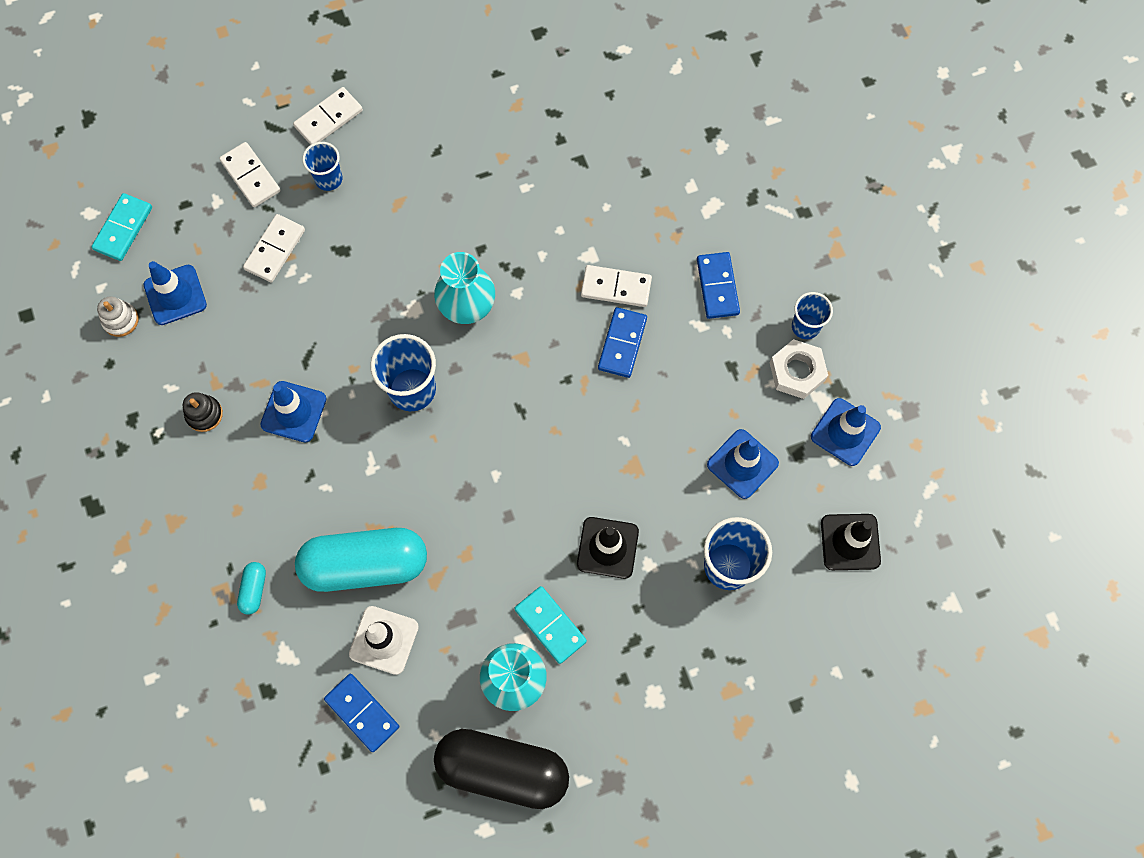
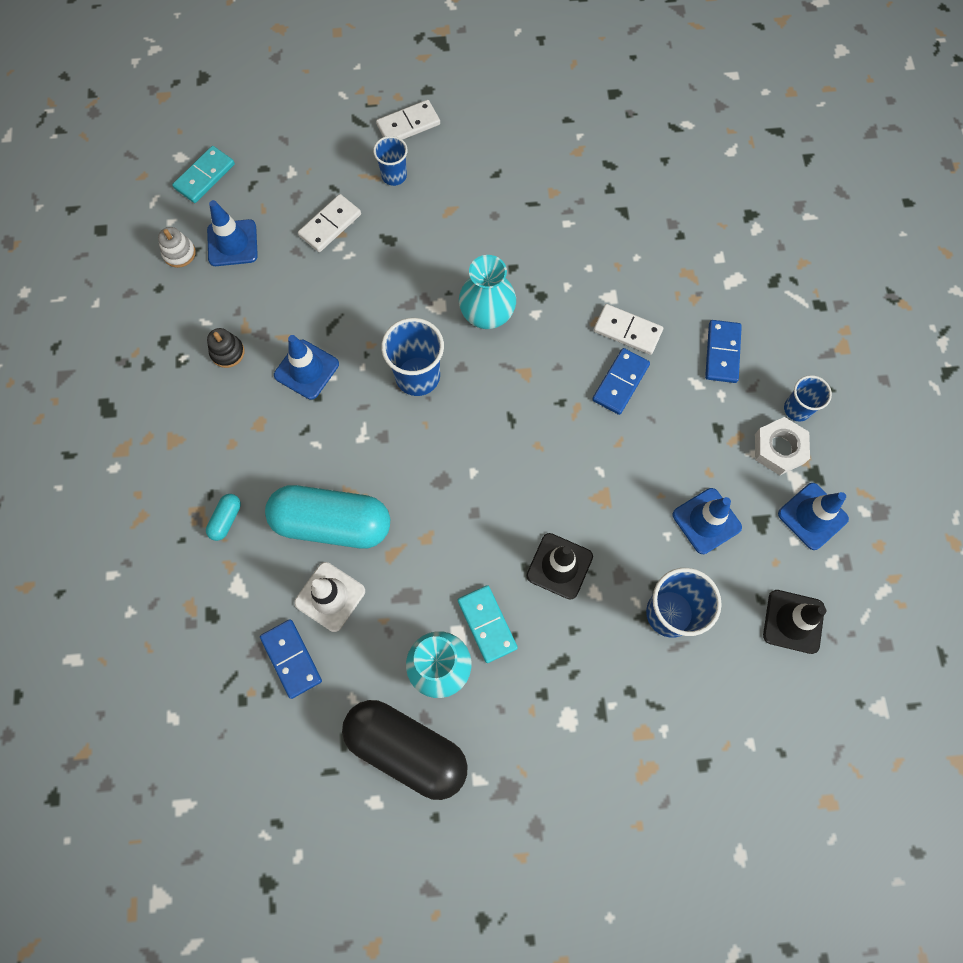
camera: 15 degrees right, 0 degrees up
(251, 176) = (327, 158): white domino -> none

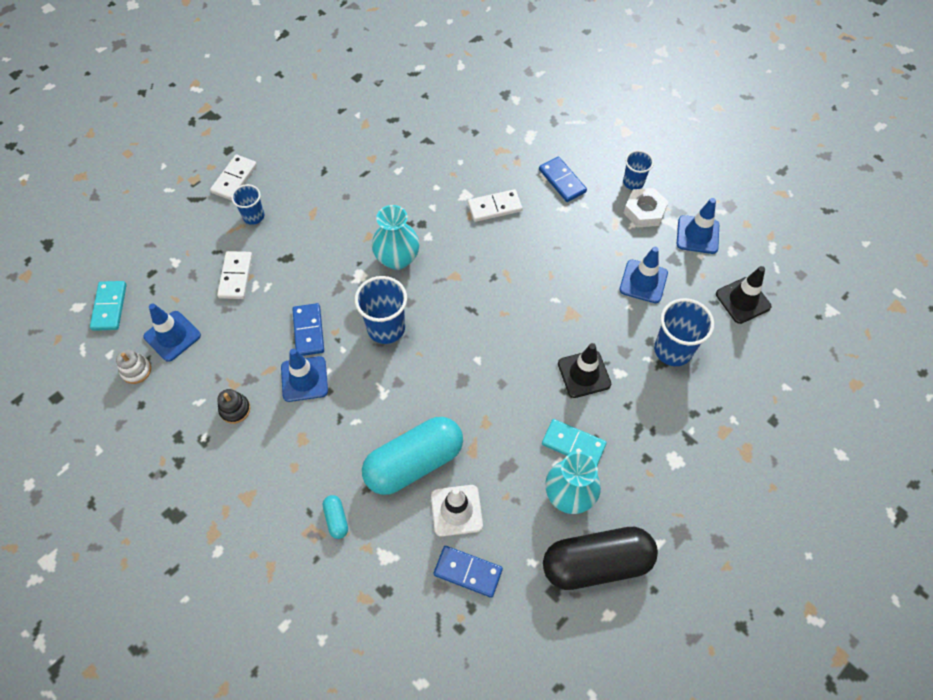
camera: 40 degrees left, 10 degrees down
(620, 383) = (519, 240): blue domino -> blue domino (309, 331)

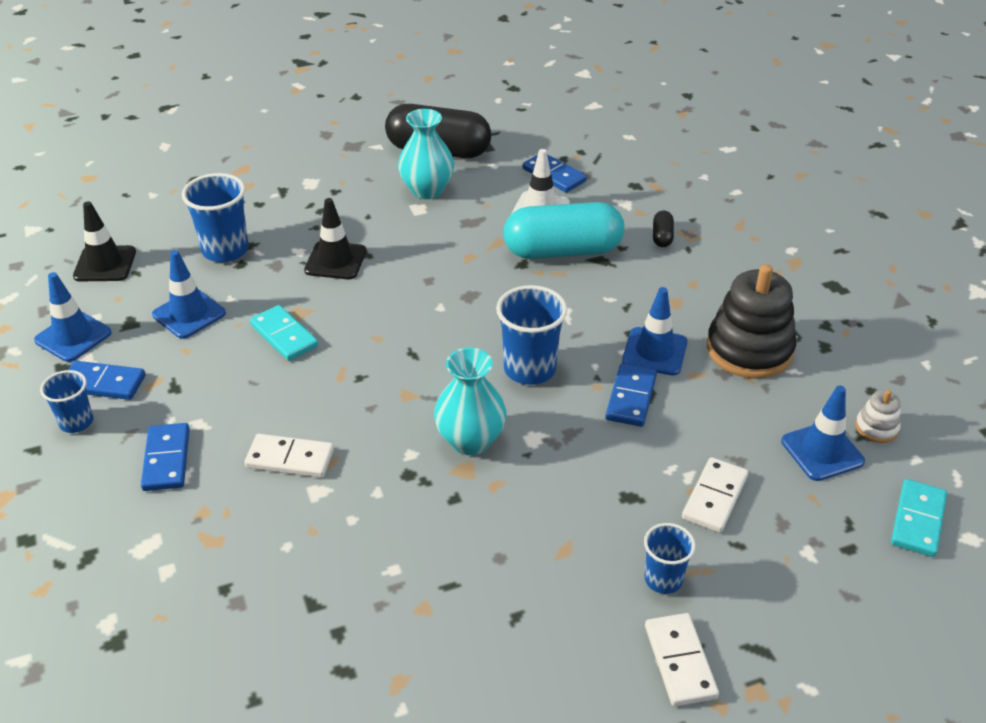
camera: 155 degrees left, 20 degrees down
(234, 179) = (680, 661): white domino -> white domino turned 60 degrees counterclockwise
(235, 409) = (749, 350): black stacking toy -> black stacking toy, size x2.19
(336, 519) = (662, 237): turquoise capsule -> black capsule
(573, 444) = (394, 218): turquoise domino -> turquoise domino (284, 335)
(644, 211) = (103, 383): white nut -> blue domino

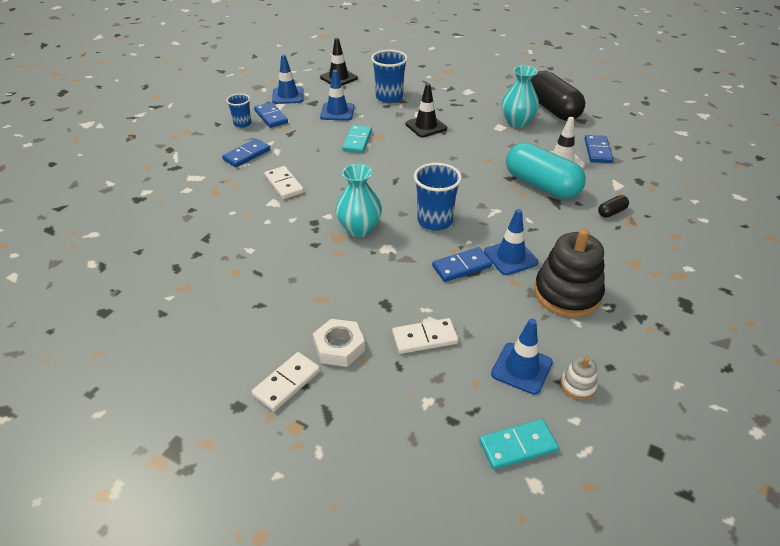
camera: 50 degrees right, 0 degrees up
(663, 579) = (339, 347): blue cup -> white nut

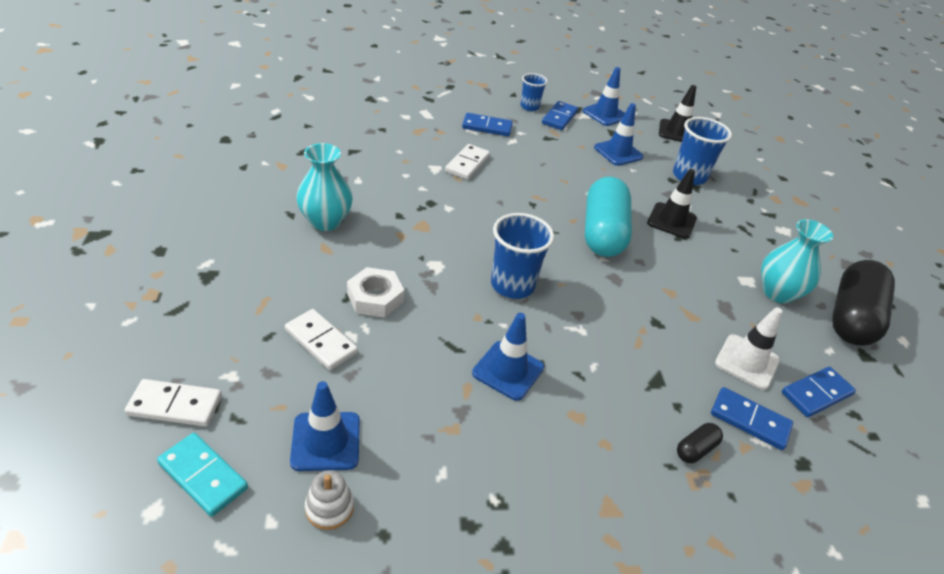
camera: 50 degrees right, 0 degrees up
(286, 383) = (202, 268): white domino -> white domino (175, 405)
(339, 347) = (268, 284): white nut -> white nut (375, 298)
(357, 141) = (586, 183): turquoise domino -> none
(359, 229) = (448, 235): turquoise vase -> turquoise vase (325, 221)
(461, 266) = (455, 333): blue domino -> blue domino (749, 420)
(541, 185) = (675, 357): turquoise capsule -> turquoise capsule (603, 232)
(567, 294) = (486, 447): black stacking toy -> none
(611, 212) = (695, 449): black capsule -> black capsule turned 60 degrees counterclockwise

